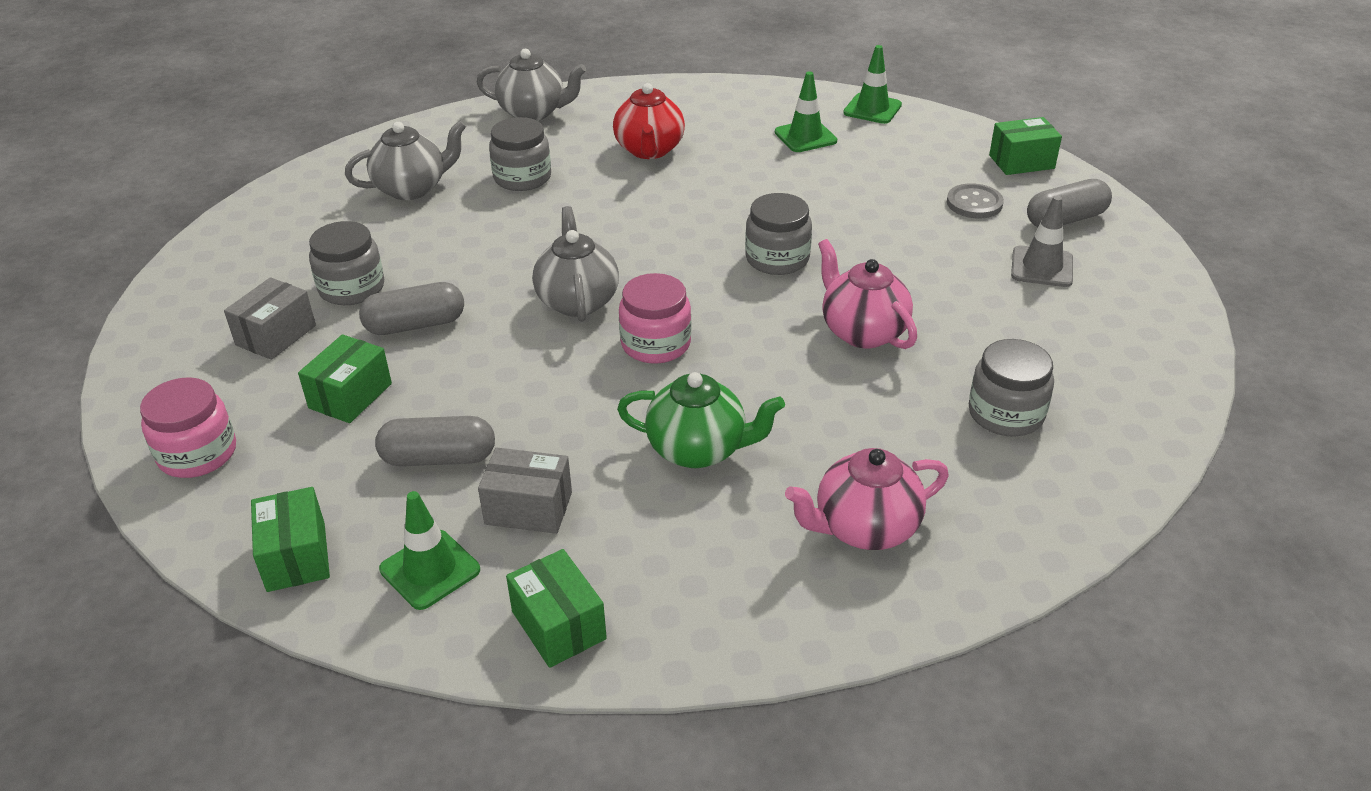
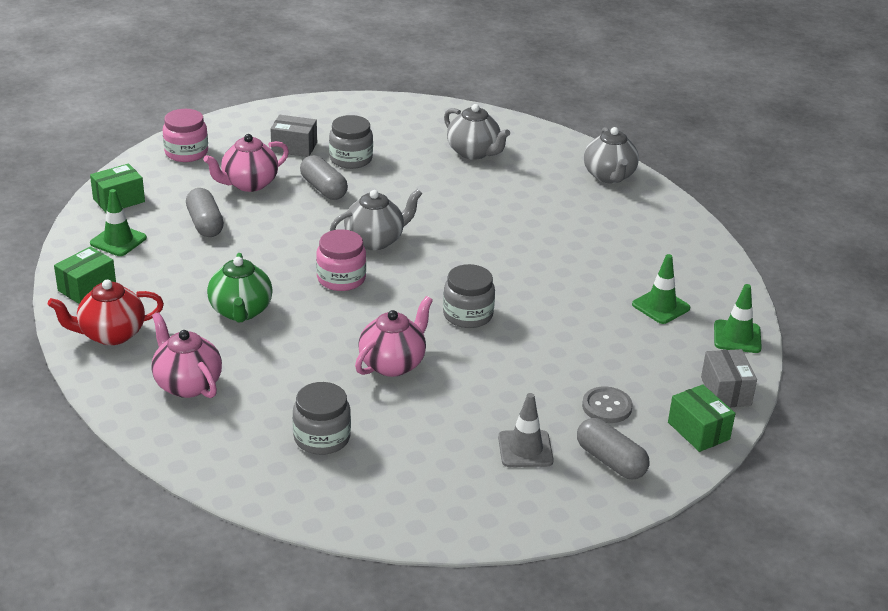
camera: 70 degrees right, 5 degrees down
(350, 396) = (249, 184): green box -> pink teapot
(522, 178) = (513, 190): grey jar -> none
(528, 508) = (172, 261): grey box -> grey box (725, 391)
(649, 150) = (587, 236): red teapot -> red teapot (111, 334)

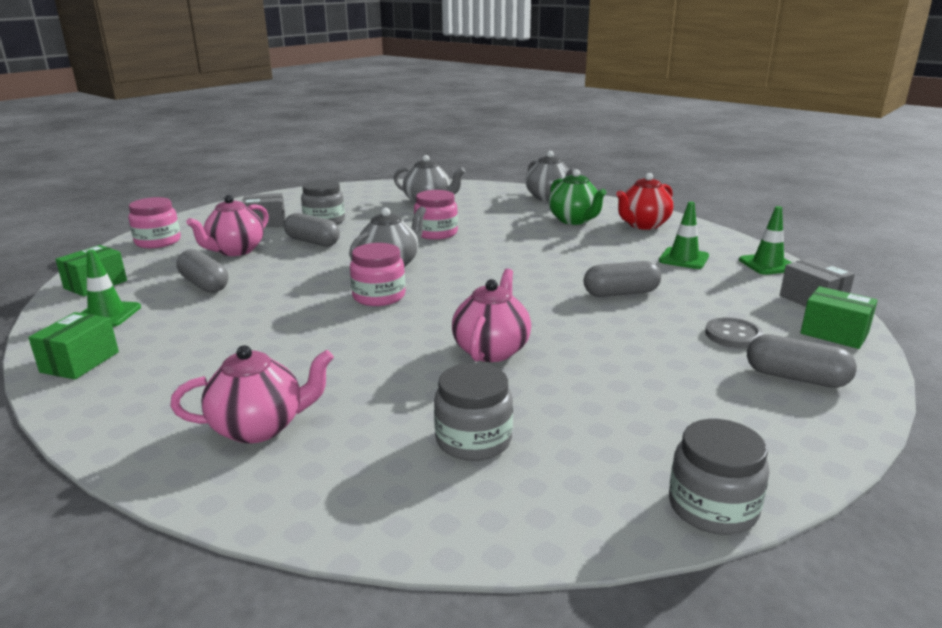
camera: 20 degrees left, 10 degrees down
(111, 334) = (129, 400): red teapot -> red teapot (643, 225)
(187, 384) = (260, 427): pink teapot -> pink teapot turned 135 degrees clockwise
(241, 311) = (287, 343): green teapot -> green teapot (574, 220)
(447, 205) = (436, 233): none -> pink jar
(468, 315) = (527, 297): grey jar -> grey jar (712, 507)
(525, 449) = (704, 390): grey traffic cone -> none
(555, 333) = (621, 293): none -> grey capsule

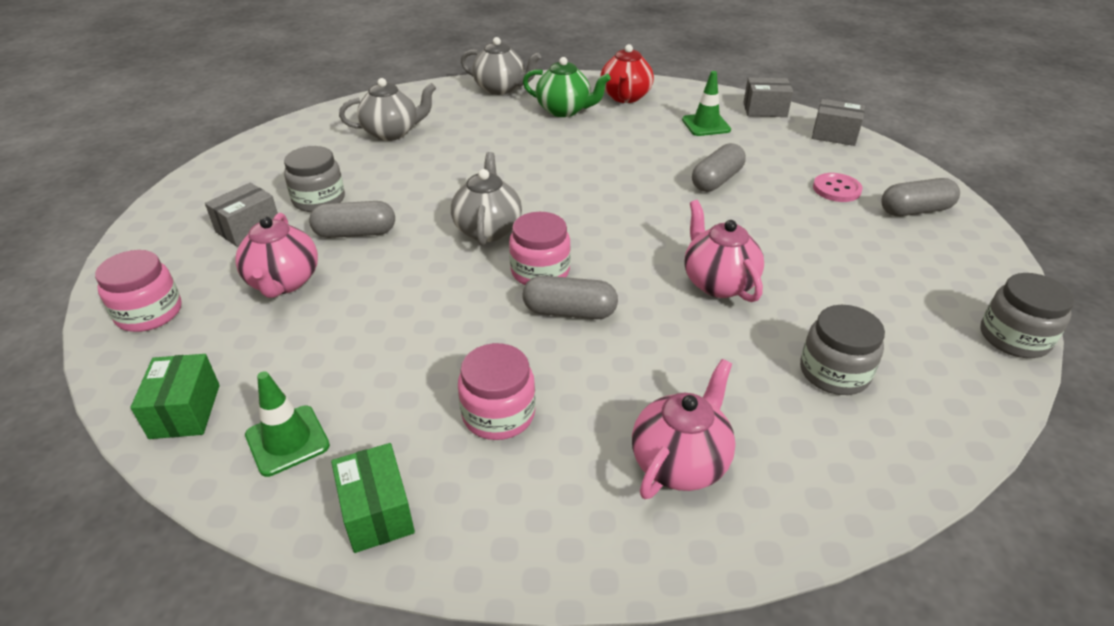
camera: 40 degrees left, 15 degrees up
(204, 284) = (332, 343): grey capsule -> grey capsule (569, 311)
(436, 233) = (466, 172): pink jar -> pink jar (498, 414)
(733, 335) = (836, 189): grey button -> pink button
(767, 264) = (765, 110): green traffic cone -> grey box
(834, 333) = (883, 161): green box -> none

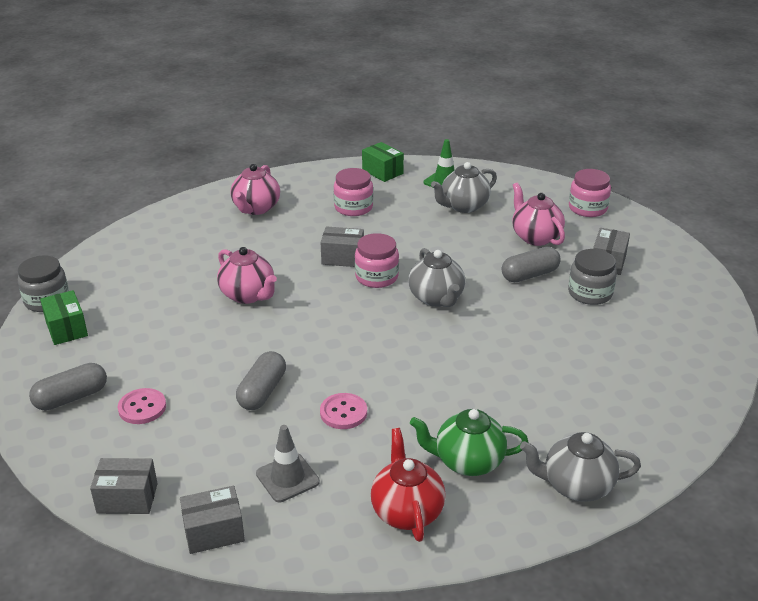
camera: 160 degrees right, 5 degrees down
(185, 411) = (504, 181): green box -> green box (66, 329)
(392, 133) = (618, 377): grey teapot -> grey teapot (463, 206)
(569, 311) = (342, 258): grey capsule -> grey box
(646, 153) = (343, 412): none -> pink button
(706, 125) = (287, 478): green traffic cone -> grey traffic cone
(834, 372) = (173, 258): grey jar -> none

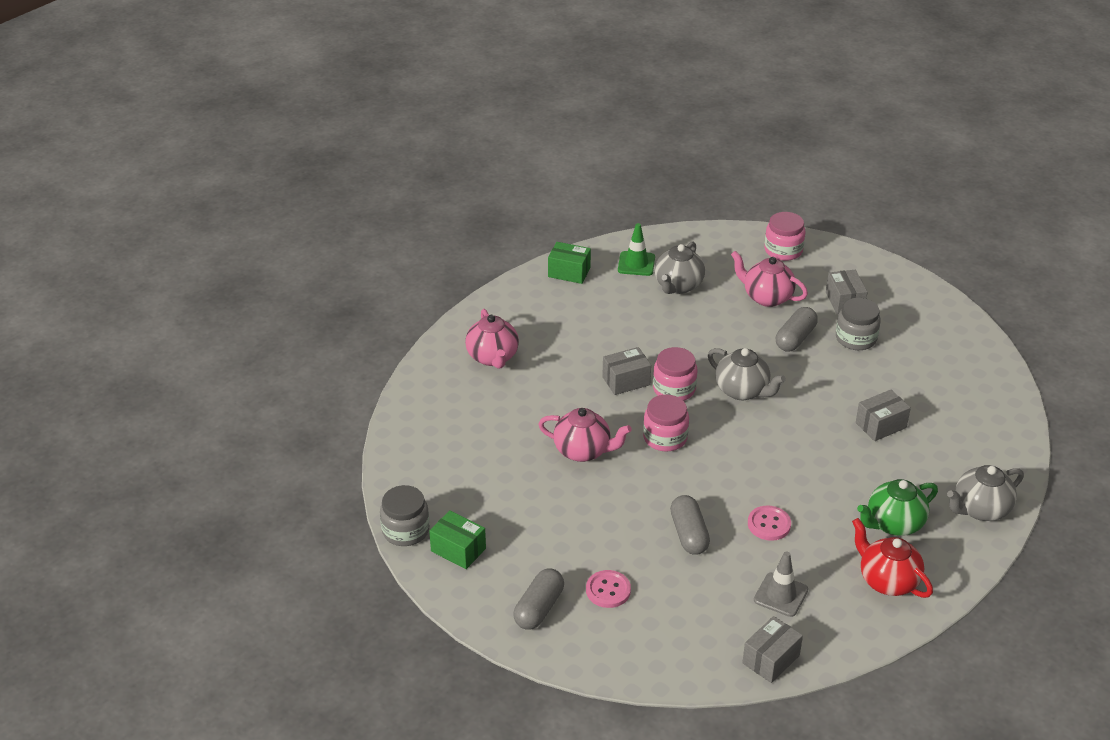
camera: 30 degrees left, 5 degrees up
(127, 498) = (680, 666): grey box -> grey box (880, 425)
(353, 207) = (582, 323): pink jar -> pink jar (665, 438)

